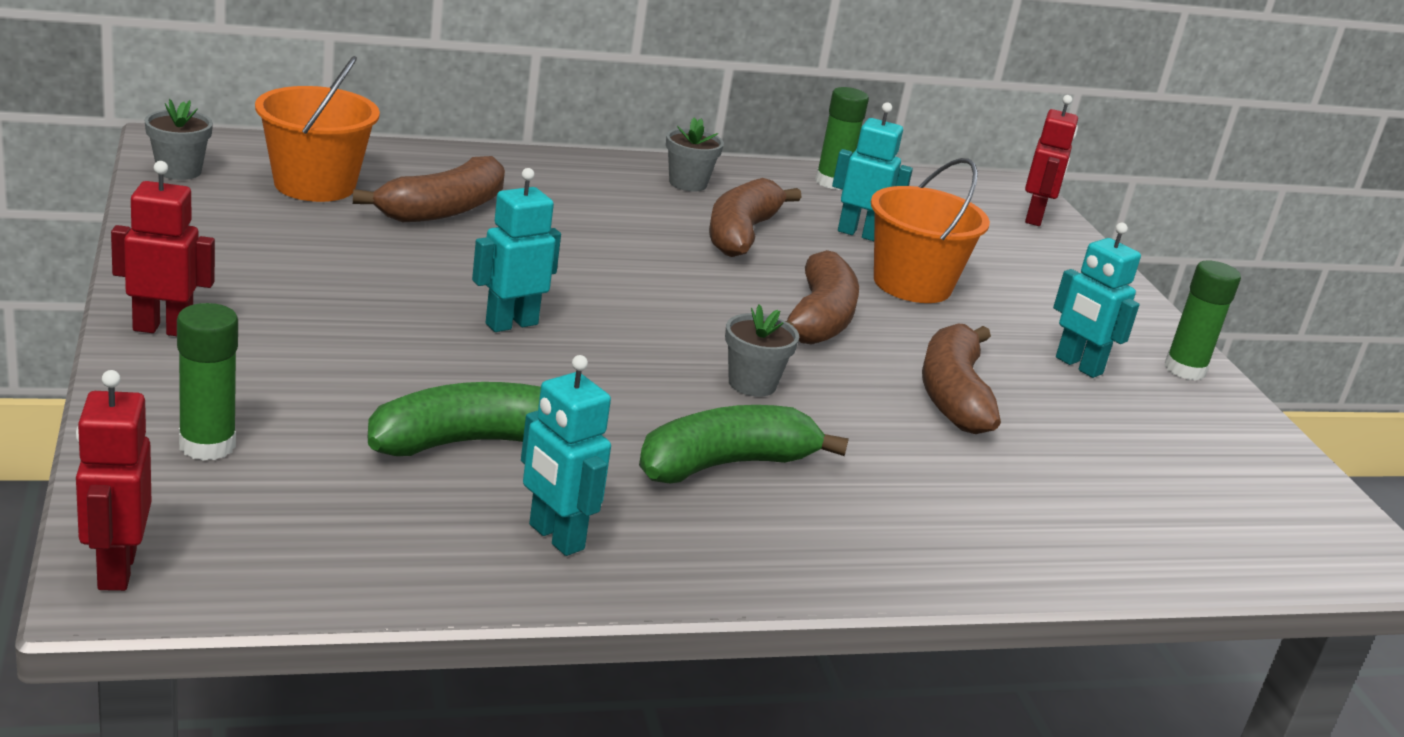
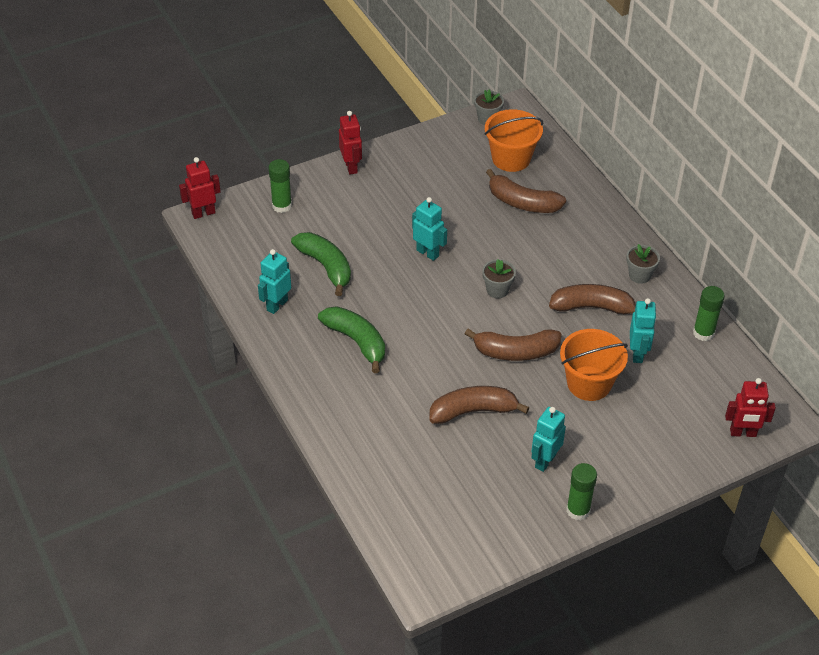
camera: 80 degrees right, 20 degrees up
(752, 384) = (431, 338): grey flower pot -> grey flower pot (497, 290)

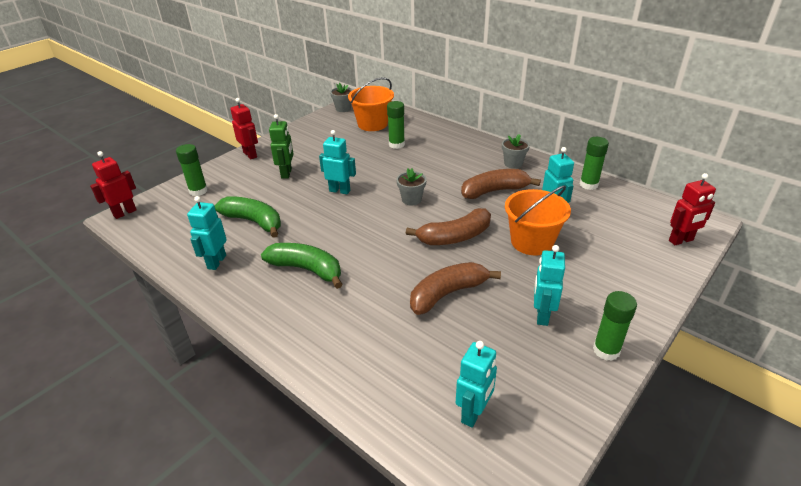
camera: 20 degrees left, 10 degrees down
(381, 209) = (286, 173): none -> green robot
(435, 520) = (473, 413): none -> turquoise robot
(522, 202) = (396, 144): brown banana -> green glue stick

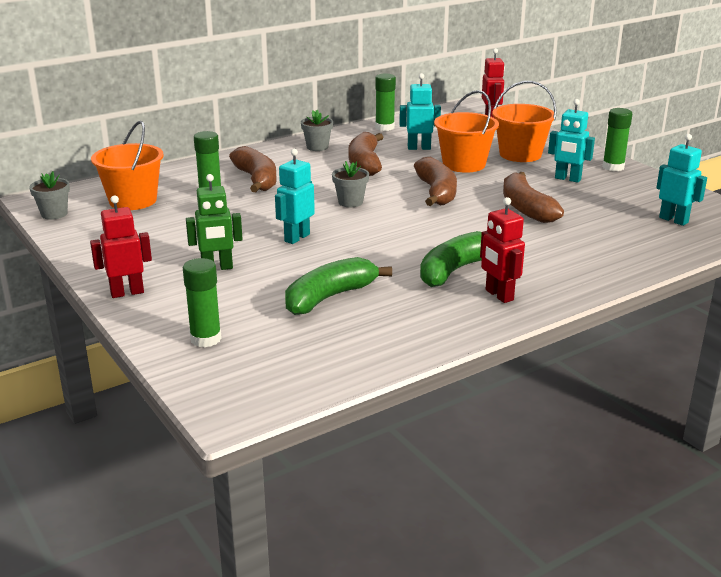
camera: 75 degrees left, 10 degrees down
(125, 213) = (219, 408): red robot -> red robot (499, 295)
(216, 262) = (410, 326): turquoise robot -> none
(286, 173) = (217, 268): green robot -> green robot turned 150 degrees clockwise
(431, 154) = (256, 179): none -> brown banana
(587, 274) = (520, 154): none -> orange bucket

